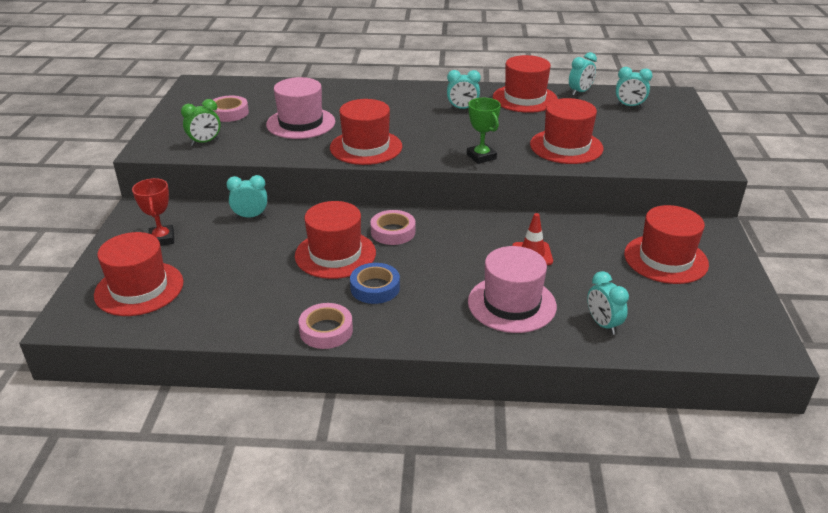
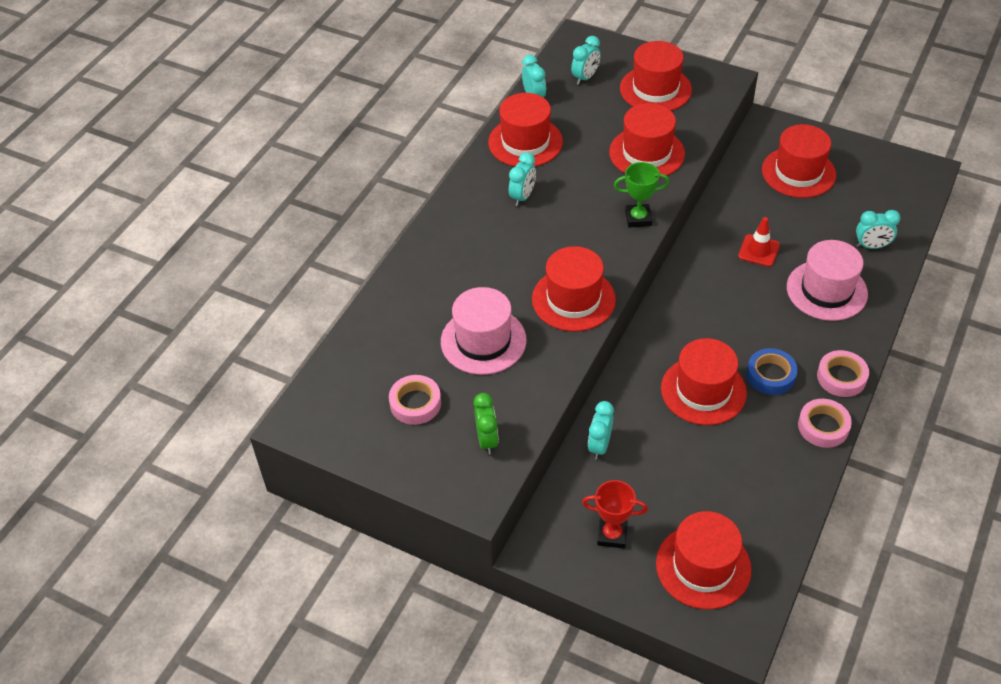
camera: 65 degrees left, 15 degrees up
(393, 232) = (681, 336): pink tape -> pink tape (841, 377)
(654, 136) = (655, 89): none -> red hat

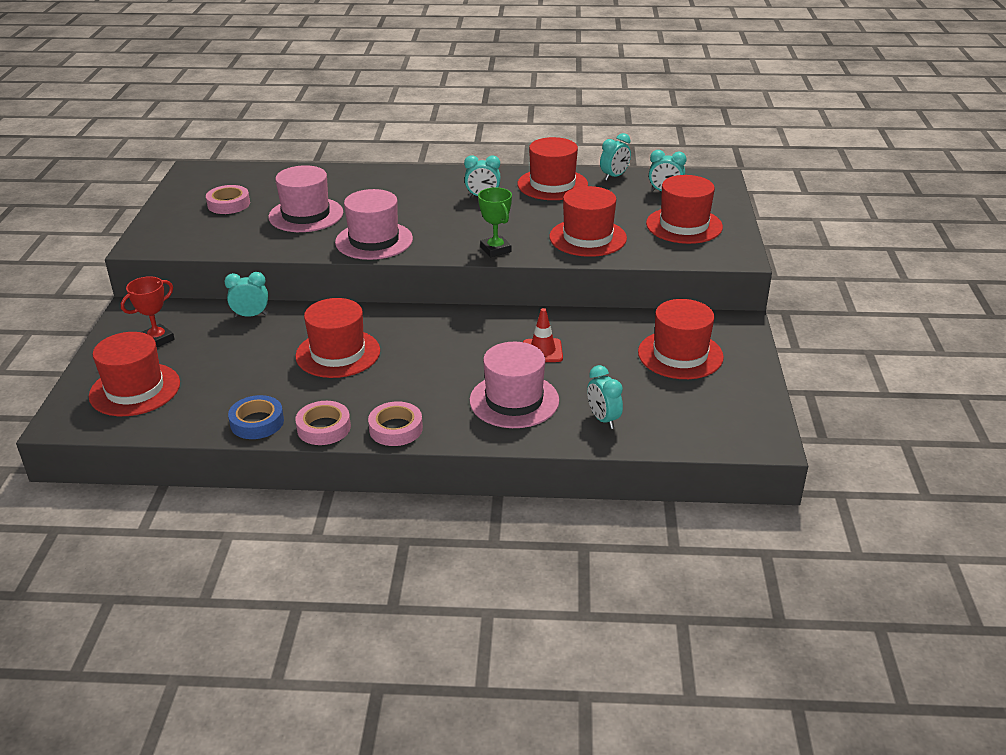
camera: 65 degrees right, 15 degrees down
(487, 440) = (202, 237): green clock -> none
(573, 299) = (374, 240): red hat -> pink hat
(612, 535) = (157, 340): red trophy -> red trophy turned 60 degrees clockwise
(770, 375) = (376, 386): blue tape -> blue tape (257, 422)

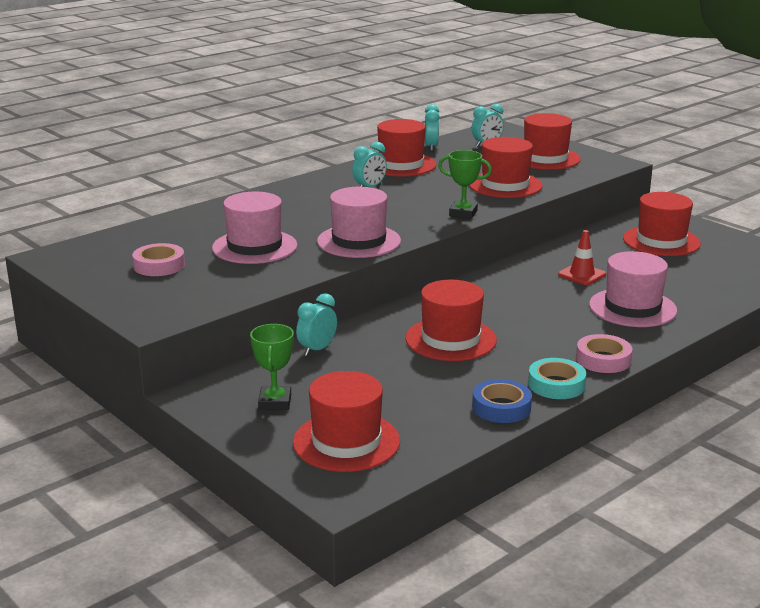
camera: 45 degrees left, 10 degrees down
(157, 340) = (275, 402): red trophy -> green trophy
(324, 428) = (556, 384): pink tape -> turquoise tape
(603, 419) = (703, 292): turquoise clock -> none

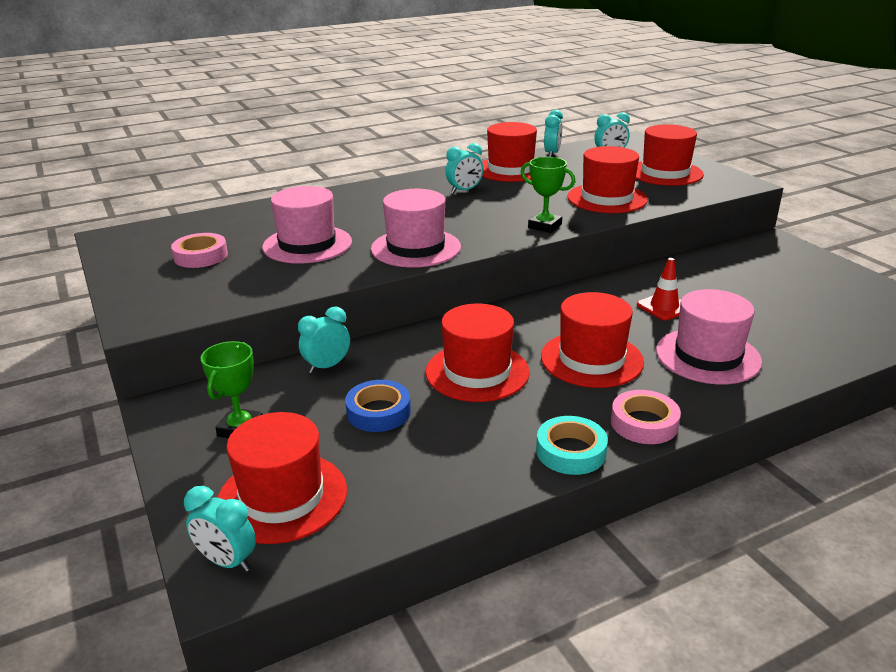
camera: 15 degrees right, 5 degrees up
(333, 485) = (227, 561): none -> turquoise clock
(501, 407) = (488, 475): blue tape -> blue tape (378, 412)
(661, 241) = (773, 275): red hat -> red hat (591, 359)

